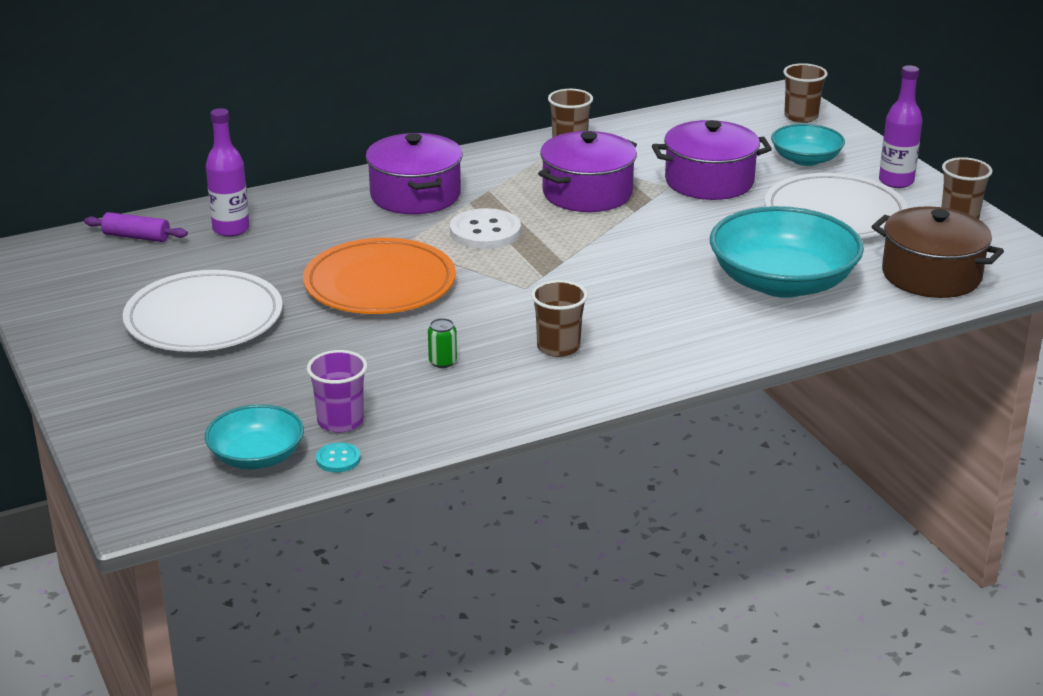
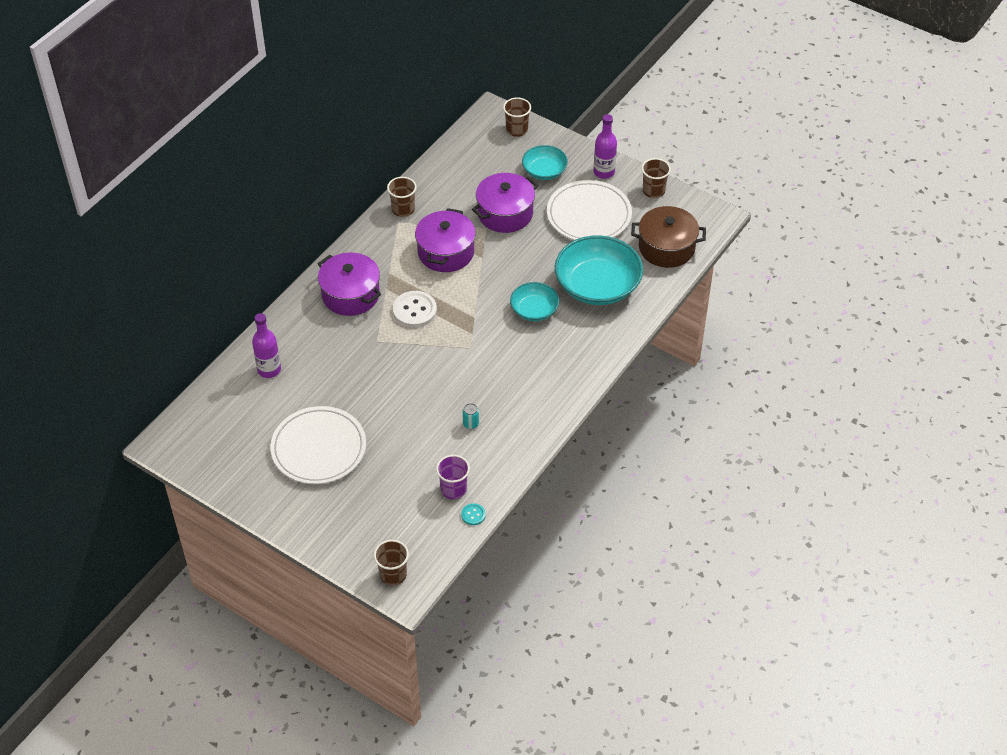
camera: 30 degrees left, 20 degrees up
(136, 237) = (220, 400): purple rolling pin -> none
(256, 456) = (432, 532): turquoise bowl -> turquoise bowl (534, 310)
(380, 283) = (390, 378): orange plate -> none
(442, 362) = (471, 424): green can -> turquoise can
(558, 347) = (520, 386): brown cup -> brown cup (393, 574)

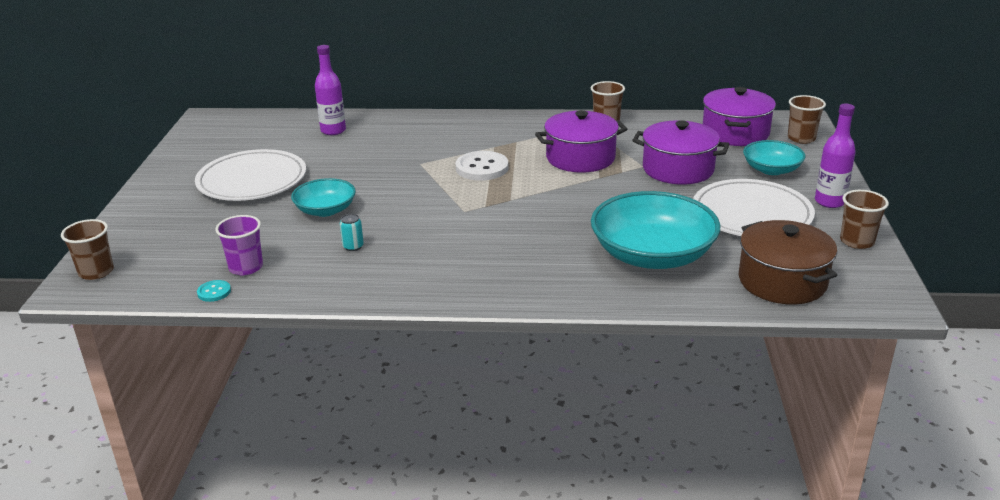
camera: 60 degrees right, 20 degrees down
(350, 295) = (466, 134): purple pot -> purple pot (735, 133)
(534, 310) = (563, 229): turquoise bowl -> turquoise bowl (325, 210)

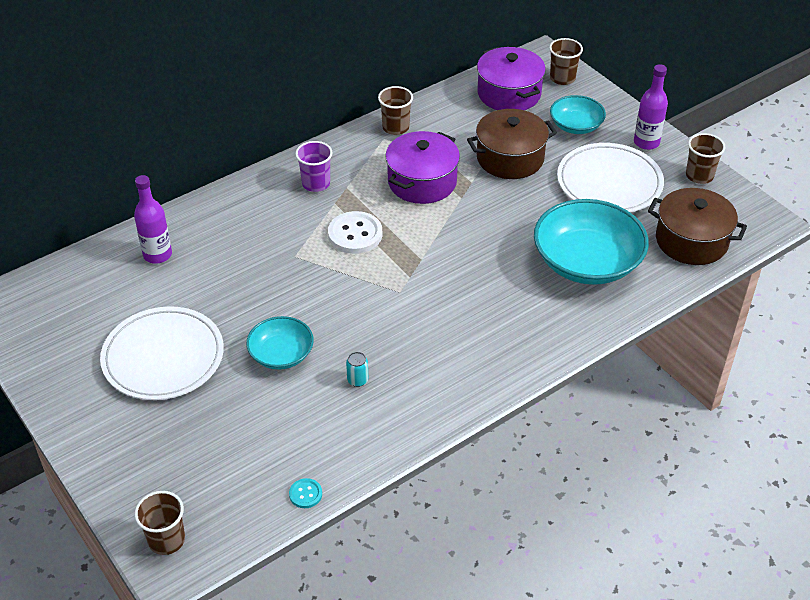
camera: 40 degrees left, 15 degrees up
(246, 267) = (297, 454): purple cup -> purple cup (316, 183)
(678, 169) = (510, 158): purple pot -> brown pot

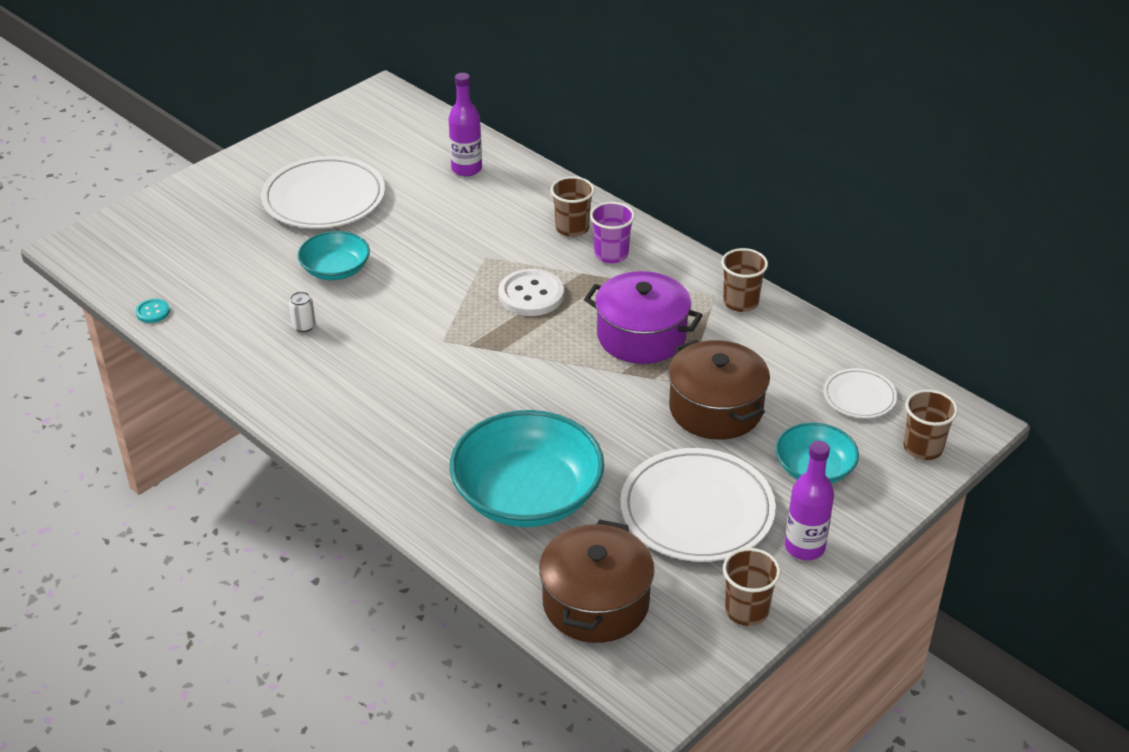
camera: 80 degrees right, 5 degrees down
(166, 540) = (104, 239): brown cup -> brown cup (572, 228)
(357, 380) = (304, 326): turquoise can -> white can
(509, 93) = (859, 396): purple pot -> white plate

